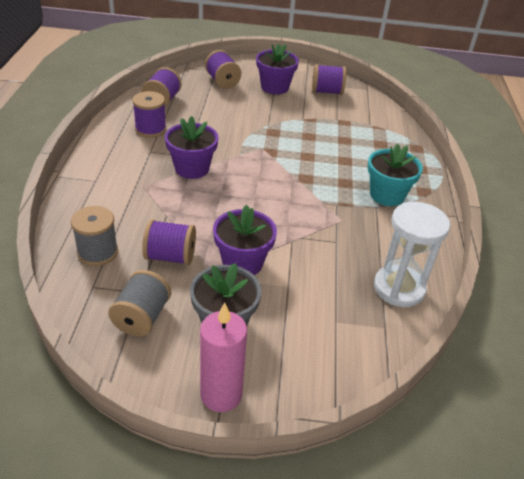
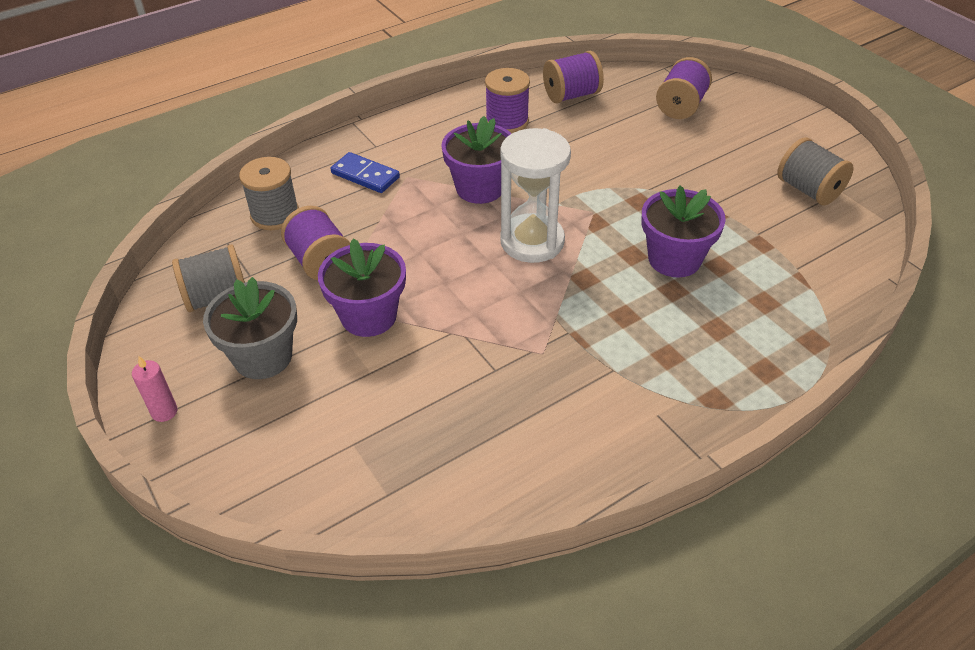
camera: 55 degrees right, 5 degrees up
(117, 198) = (365, 175): none -> blue domino
(221, 394) = (164, 412): pink candle -> pink candle, size x0.51
(274, 87) = (740, 147): purple flower pot -> purple flower pot (674, 259)
(326, 92) = (808, 190): purple spool -> grey spool
(387, 195) = (653, 367): turquoise flower pot -> none
(399, 288) = (473, 473): white hourglass -> white hourglass (532, 241)

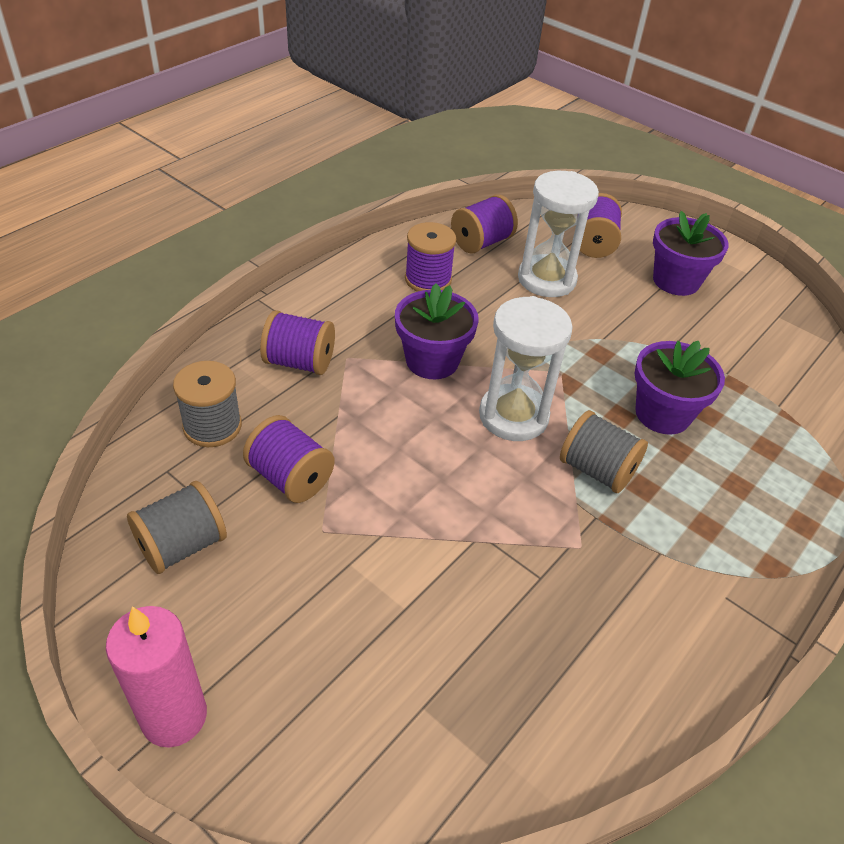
camera: 20 degrees left, 0 degrees up
(164, 412) = (174, 716): pink candle -> pink candle, size x1.96
(263, 357) = (270, 614): grey flower pot -> none
(365, 175) = (299, 362): blue domino -> purple spool
(369, 316) = (374, 537): purple flower pot -> purple flower pot (676, 281)
(618, 133) = (546, 279): none -> white hourglass
(808, 190) = (750, 320): grey spool -> grey spool (596, 470)

